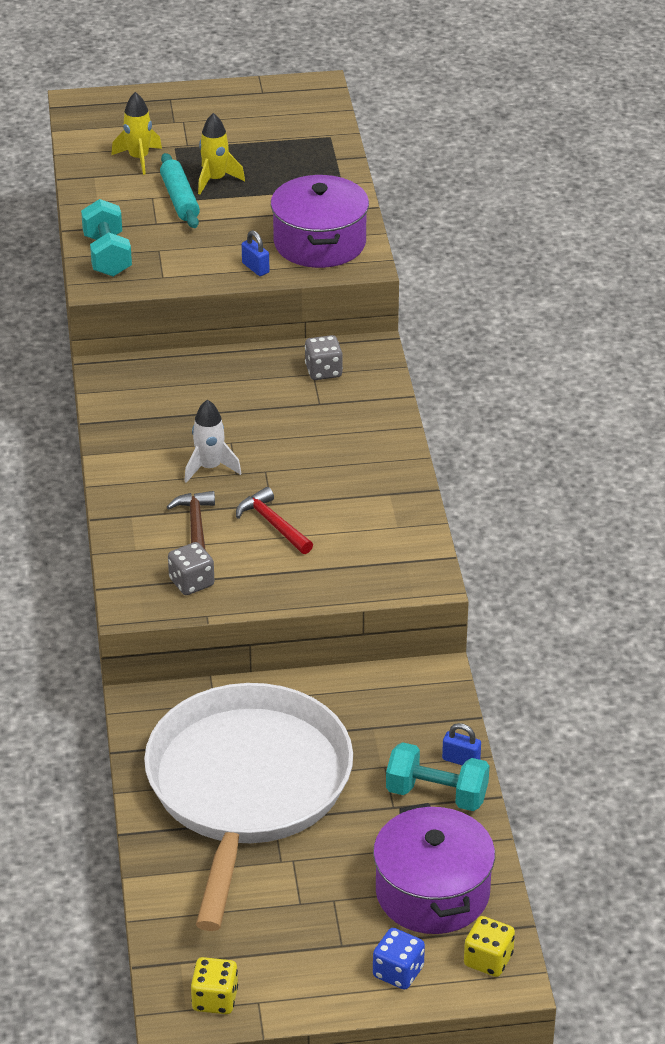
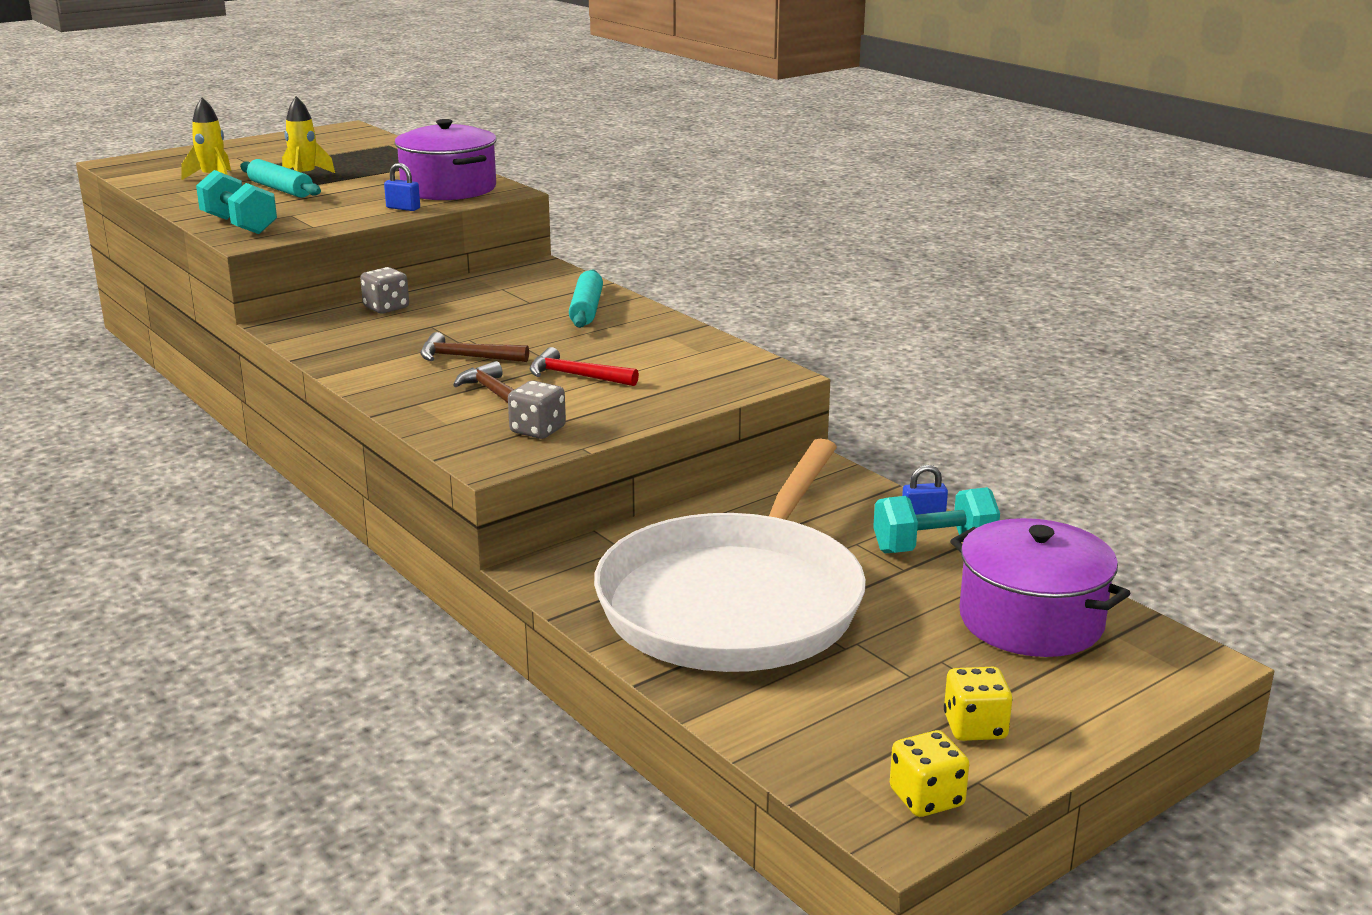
camera: 30 degrees left, 15 degrees down
(210, 468) = (466, 357): white rocket -> brown hammer
(247, 788) = (735, 601): white pan -> white pan turned 135 degrees counterclockwise
(323, 371) = (510, 285): grey dice -> grey dice (386, 308)
(356, 431) = (586, 309): none -> turquoise rolling pin
(398, 972) = (1088, 697): blue dice -> none
(488, 960) = (1159, 654): yellow dice -> yellow dice (975, 727)

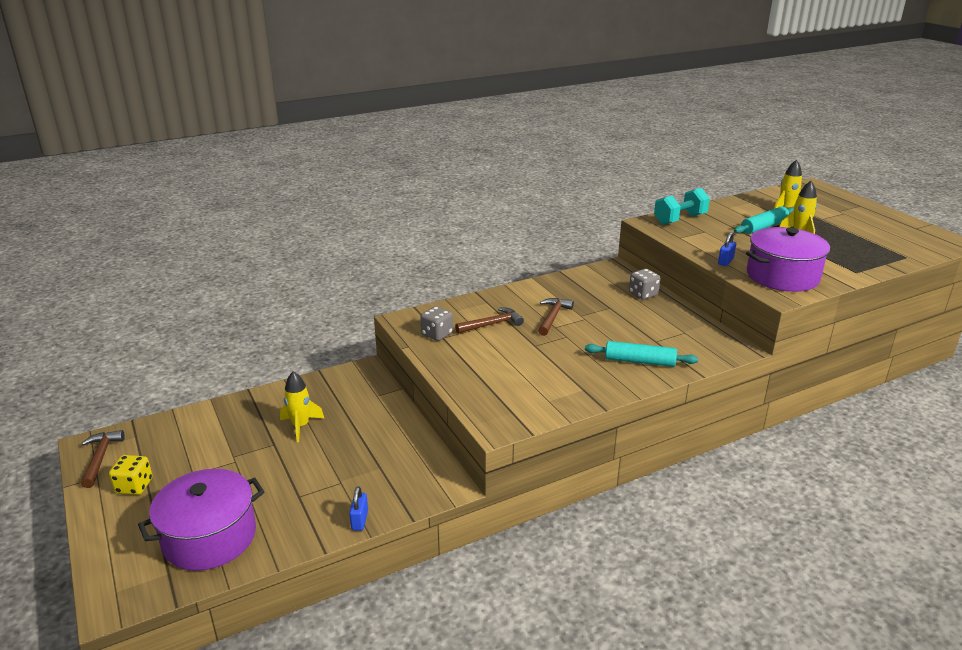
camera: 100 degrees right, 5 degrees up
(576, 376) = (514, 350): red hammer -> none
(735, 601) = (301, 426): white pan -> yellow rocket
(926, 798) = (100, 458): yellow dice -> brown hammer
(933, 548) = (317, 515): turquoise dumbbell -> none

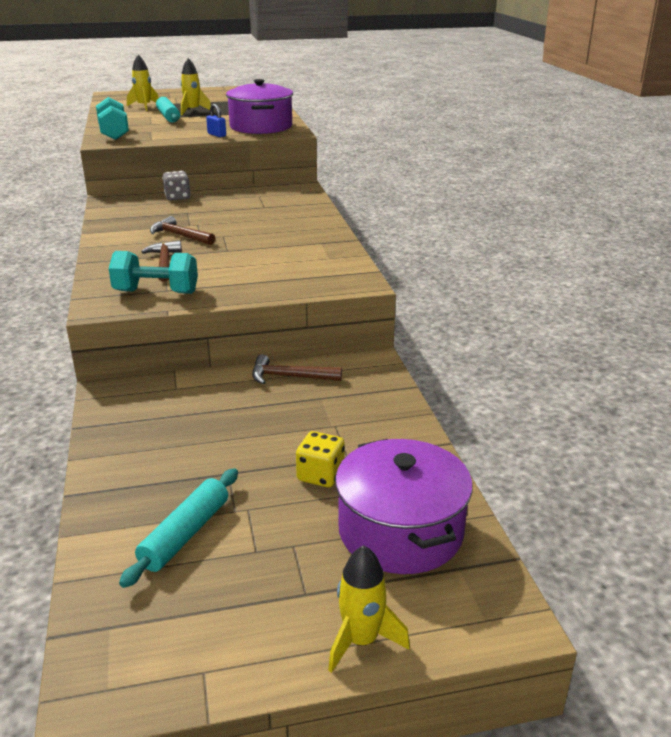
camera: 75 degrees left, 0 degrees up
(100, 458) = (147, 672): brown hammer -> brown hammer (289, 377)
(134, 486) = (254, 617): yellow dice -> yellow dice (320, 475)
(301, 426) = (202, 449): yellow rocket -> yellow rocket (361, 640)
(359, 520) = (405, 417): blue padlock -> none
(437, 334) = (156, 292): grey dice -> turquoise dumbbell
(639, 361) = (292, 217): turquoise rolling pin -> turquoise rolling pin (185, 534)

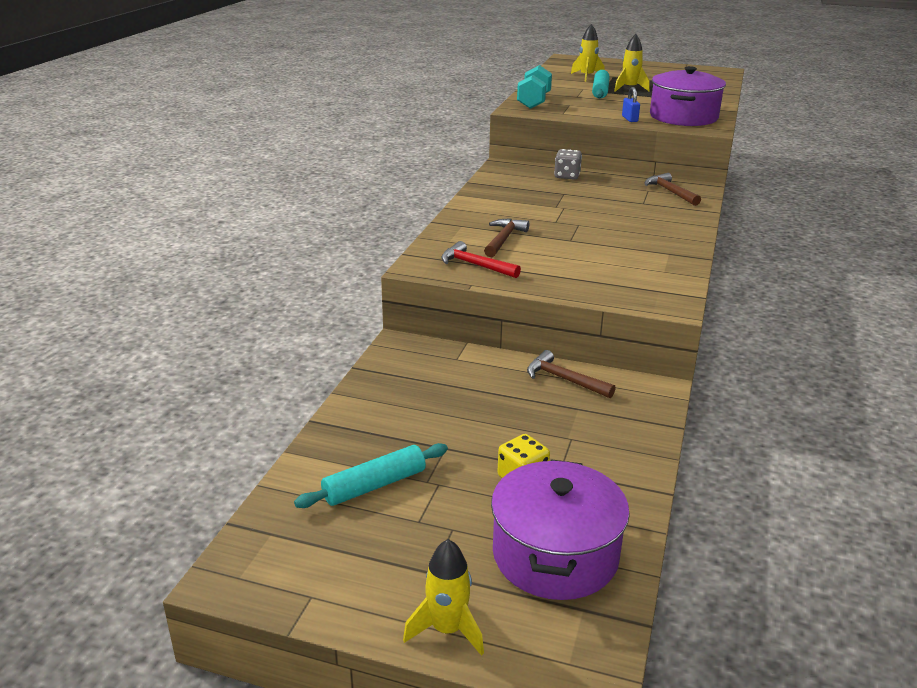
camera: 30 degrees right, 0 degrees up
(156, 292) = (475, 265): turquoise dumbbell -> red hammer
(180, 236) = (538, 215): brown hammer -> brown hammer (670, 192)

